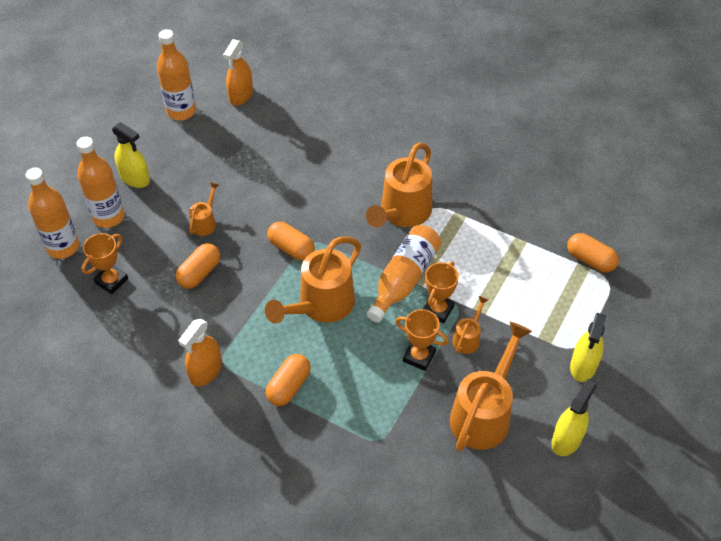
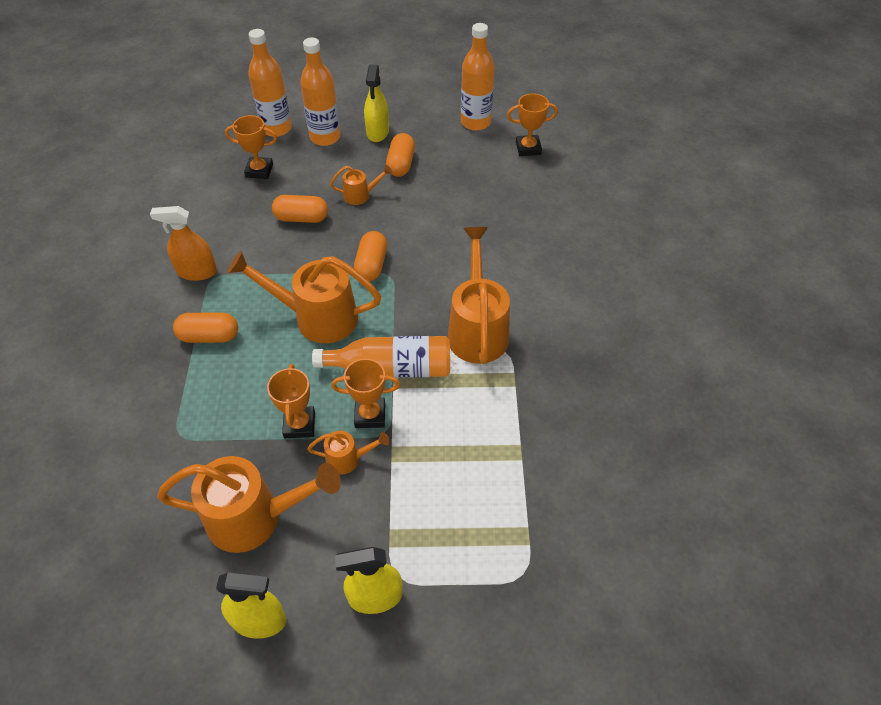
camera: 60 degrees right, 0 degrees up
(241, 95) = (528, 148): orange spray bottle -> orange trophy
(402, 213) = (477, 329): orange watering can -> orange watering can turned 90 degrees clockwise
(590, 260) = (542, 540): orange capsule -> orange capsule (401, 164)

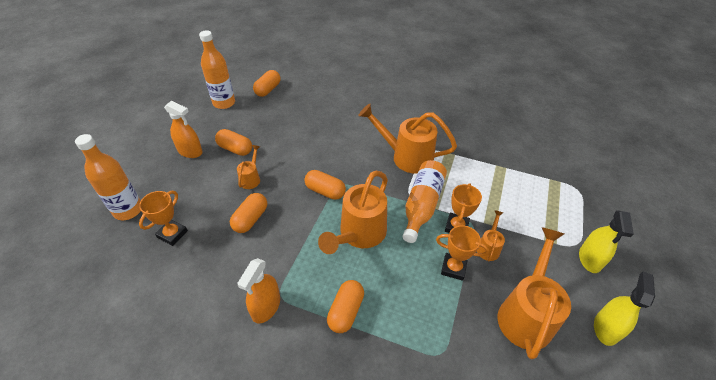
camera: 70 degrees left, 5 degrees down
(325, 137) = (168, 182): orange bottle -> none
(377, 132) = (190, 151): yellow spray bottle -> orange spray bottle
(528, 148) = (268, 90): orange trophy -> orange capsule

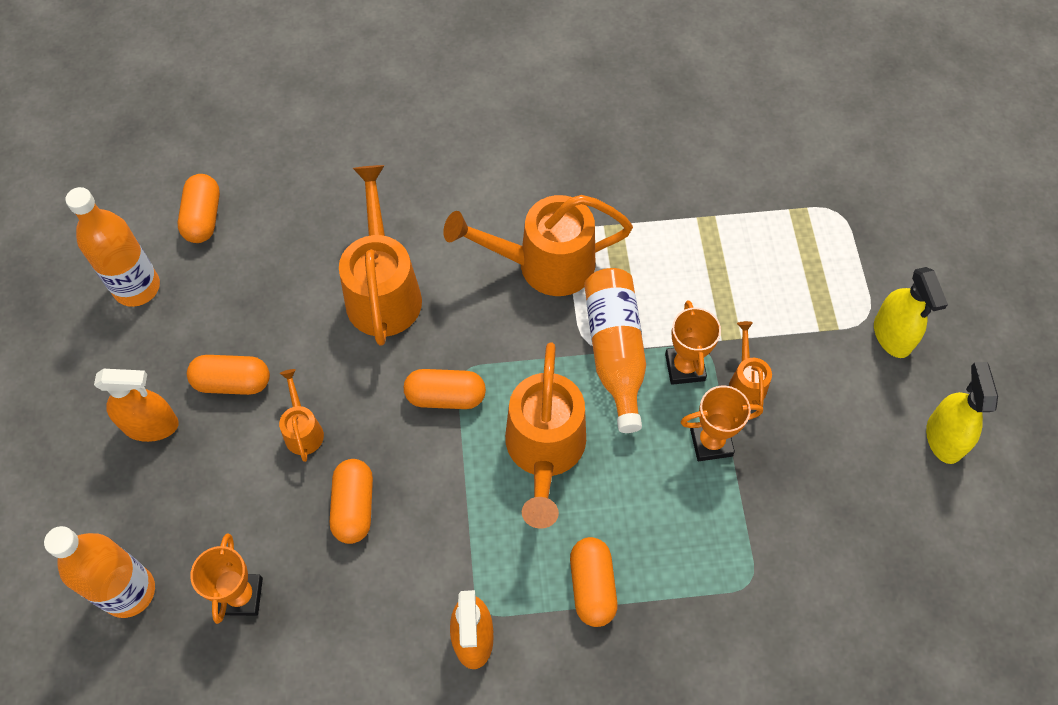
camera: 25 degrees left, 15 degrees up
(526, 313) = (837, 466): orange watering can -> orange watering can (383, 290)

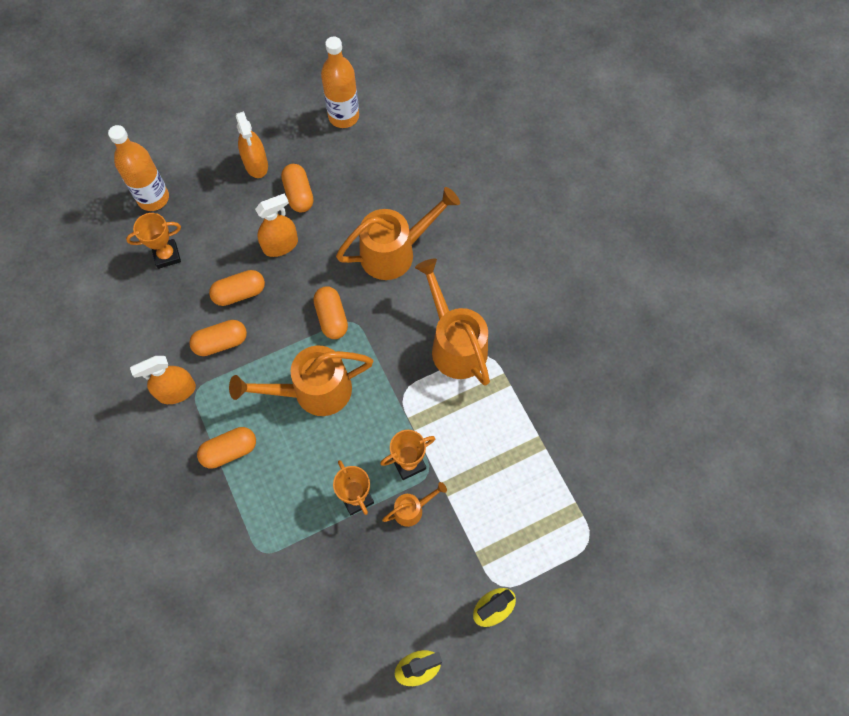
camera: 70 degrees right, 5 degrees up
(203, 218) = (407, 129): orange capsule -> orange capsule (221, 343)
(303, 430) = (280, 245): orange watering can -> orange spray bottle
(615, 352) = (403, 413): orange bottle -> none

